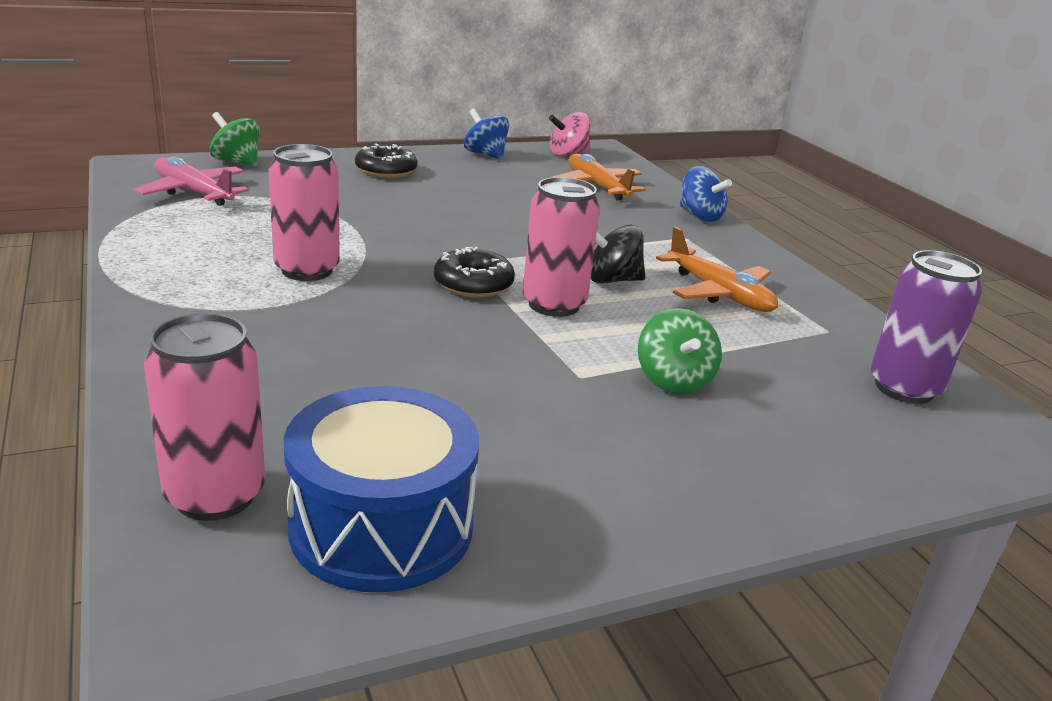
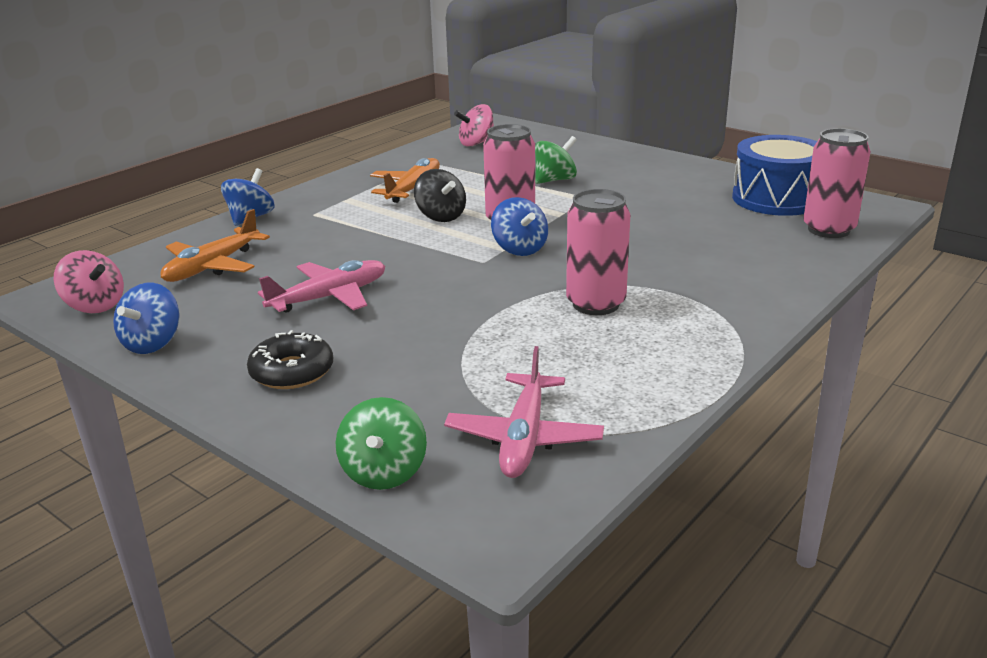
camera: 115 degrees left, 0 degrees up
(473, 284) = (519, 249): black donut -> blue spinning top
(482, 201) = (329, 297): none -> pink plane
(904, 388) = (476, 143): purple can -> pink spinning top

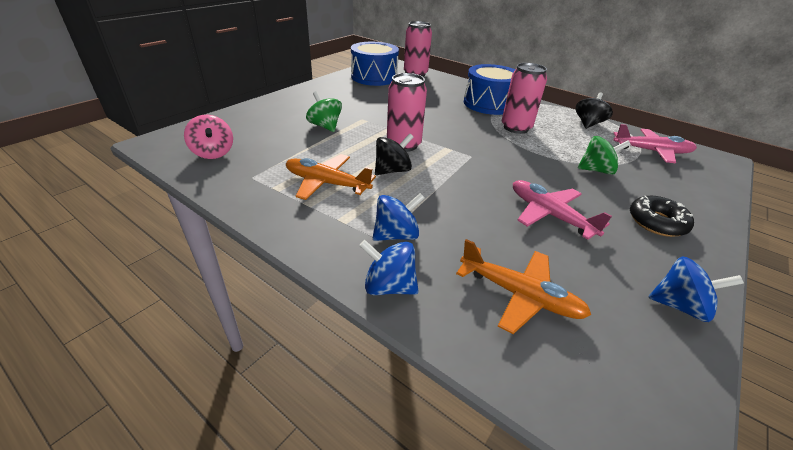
camera: 95 degrees left, 10 degrees up
(95, 306) = (648, 381): pink spinning top -> none
(384, 472) = (713, 185): green spinning top -> green spinning top (596, 170)
(519, 249) = (449, 143): blue spinning top -> blue spinning top (396, 235)
(646, 386) = (588, 124): none -> black spinning top
(704, 289) = (489, 104): none -> blue drum

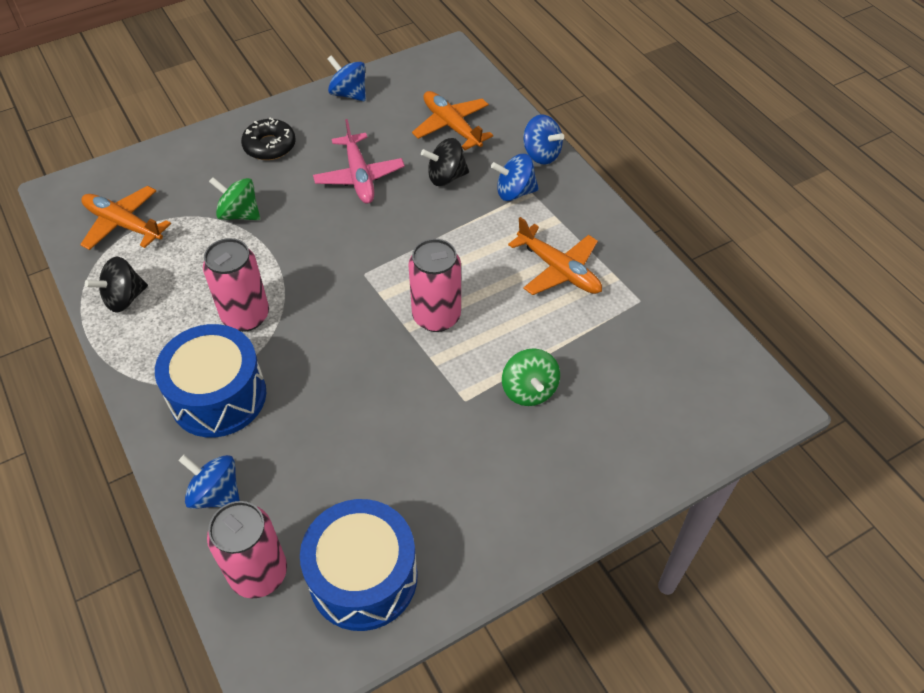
camera: 155 degrees left, 15 degrees up
(213, 153) = (689, 360): pink spinning top -> none
(392, 170) = (477, 272): black spinning top -> black spinning top (446, 177)
(453, 84) = (216, 494): none -> blue spinning top
(651, 151) = (124, 224): pink plane -> orange plane

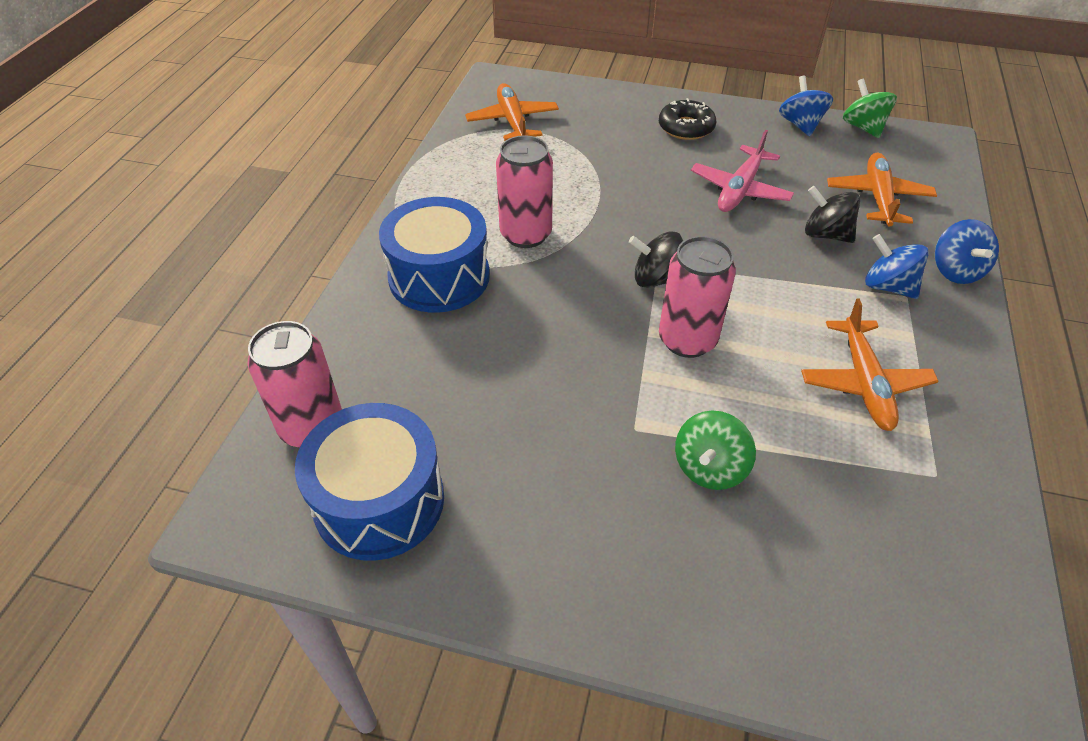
camera: 45 degrees right, 5 degrees down
(124, 298) = (456, 169): black spinning top -> black spinning top (656, 279)
(216, 494) = (355, 344): blue spinning top -> none
(239, 214) = (605, 161): green spinning top -> green spinning top (863, 127)

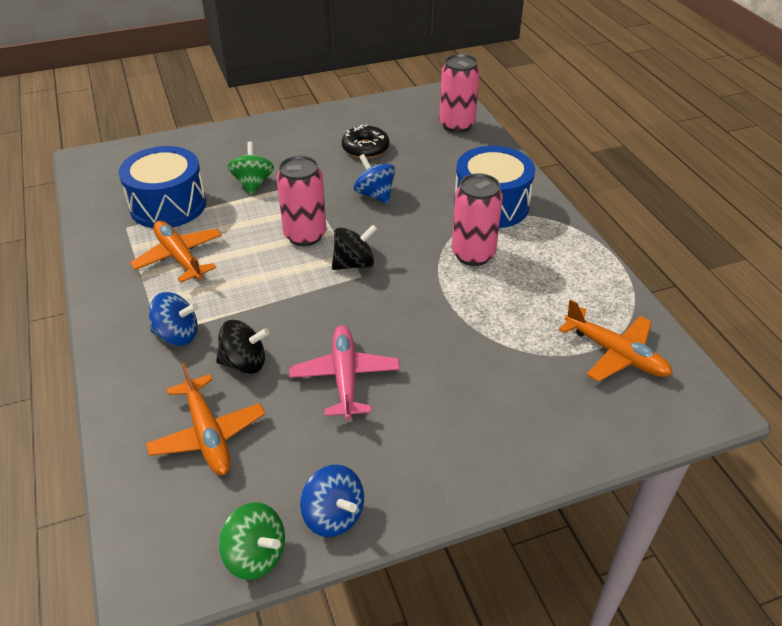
camera: 145 degrees right, 5 degrees down
(379, 501) = (394, 118): blue drum -> blue drum (168, 205)
(686, 127) = (453, 437): black donut -> black donut (365, 148)
(955, 271) = (120, 377): blue spinning top -> blue spinning top (375, 194)

